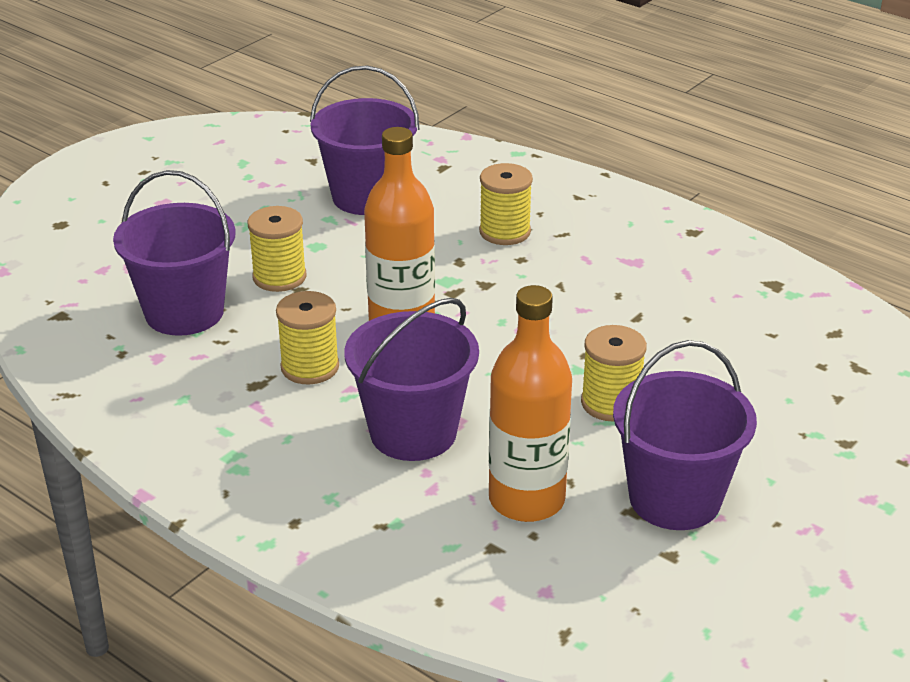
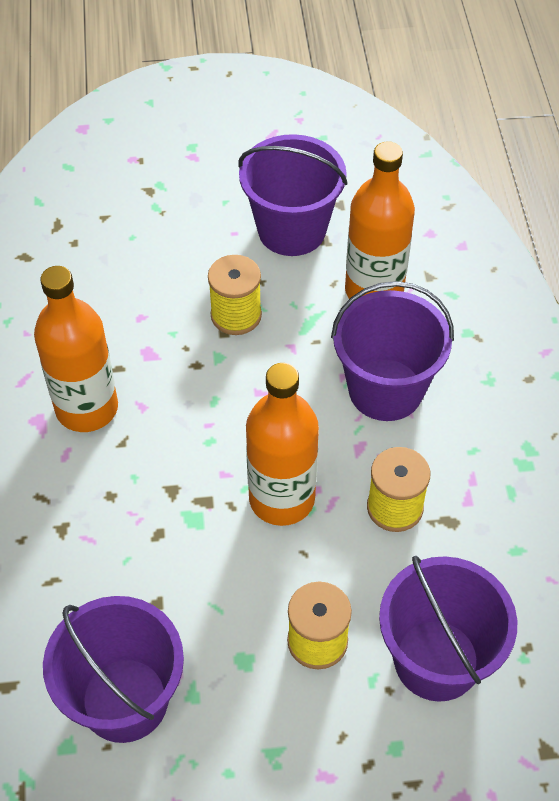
camera: 135 degrees left, 20 degrees up
(505, 232) = (79, 539): yellow spool -> none
(616, 285) = (87, 408): none -> orange bottle

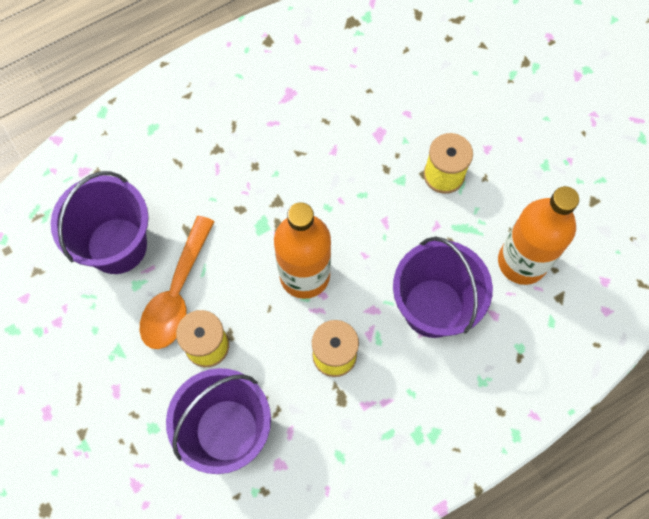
camera: 65 degrees right, 15 degrees up
(87, 408) = (314, 117): orange bottle -> none
(231, 650) = (177, 294): none -> orange spoon
(292, 230) = (547, 177): purple bucket -> none

